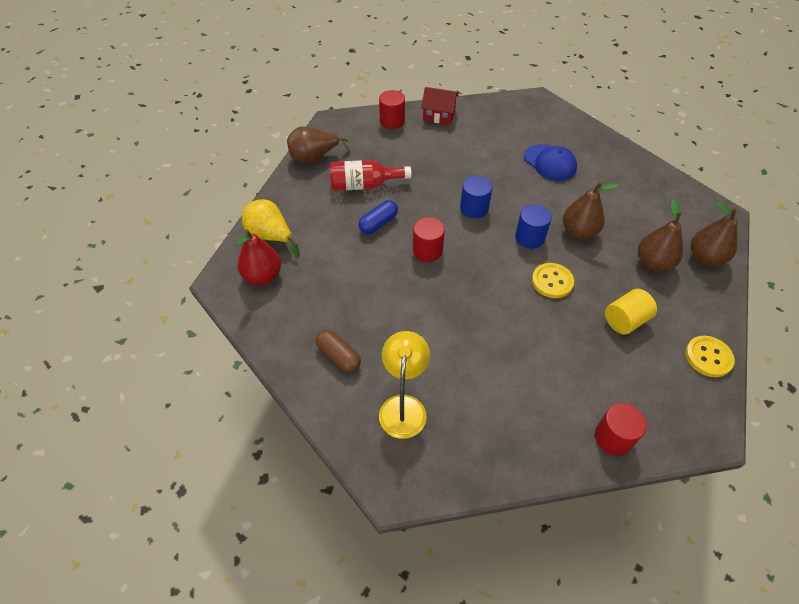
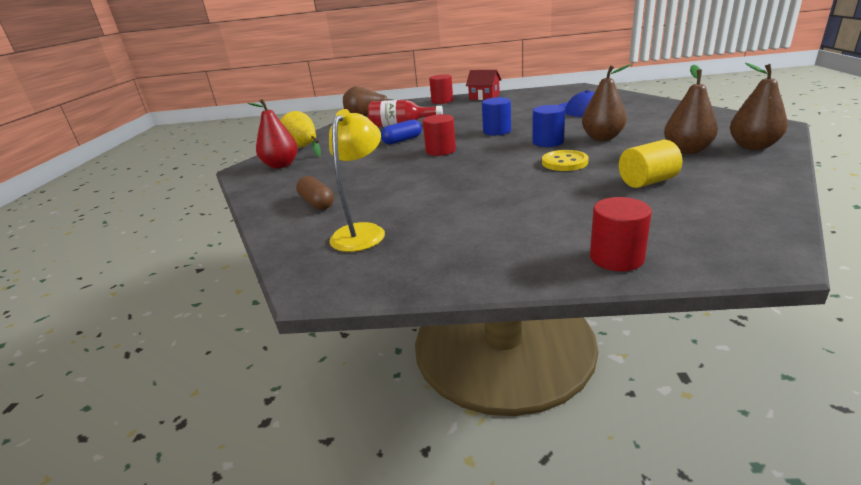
camera: 15 degrees right, 25 degrees down
(708, 357) = (759, 203): yellow button -> none

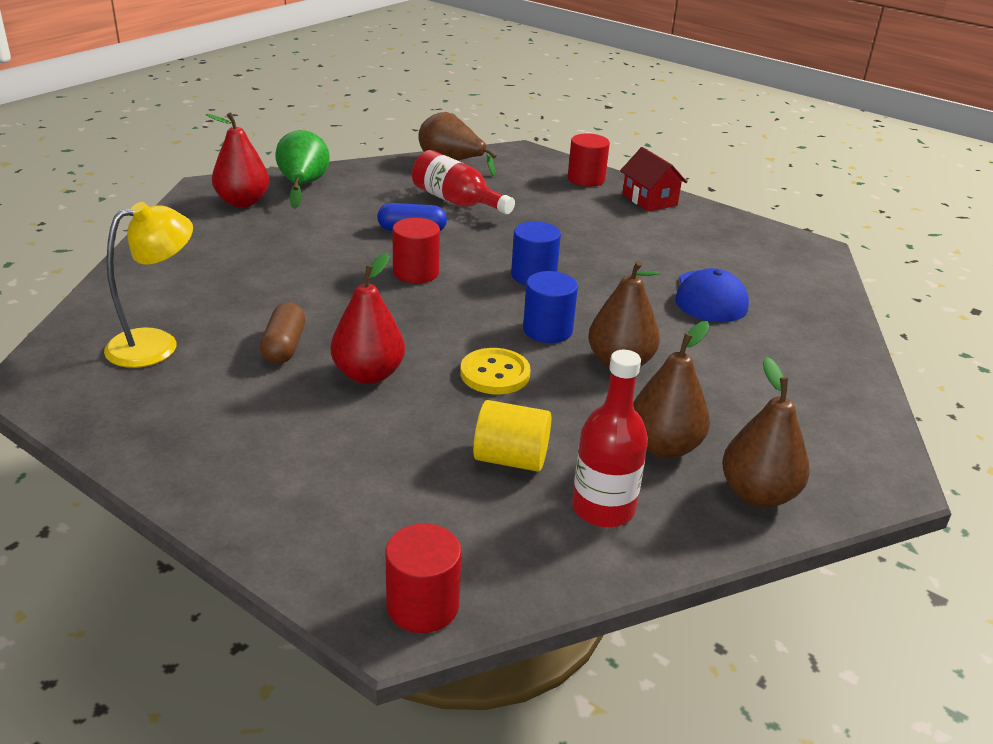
camera: 30 degrees right, 5 degrees up
(303, 148) = (303, 185): yellow pear -> green pear
(317, 203) = (184, 280): brown capsule -> brown capsule (284, 346)
(510, 188) = (368, 374): none -> red pear
(616, 258) = (277, 522): red cylinder -> red cylinder (422, 605)
(722, 177) = (603, 508): none -> red bottle

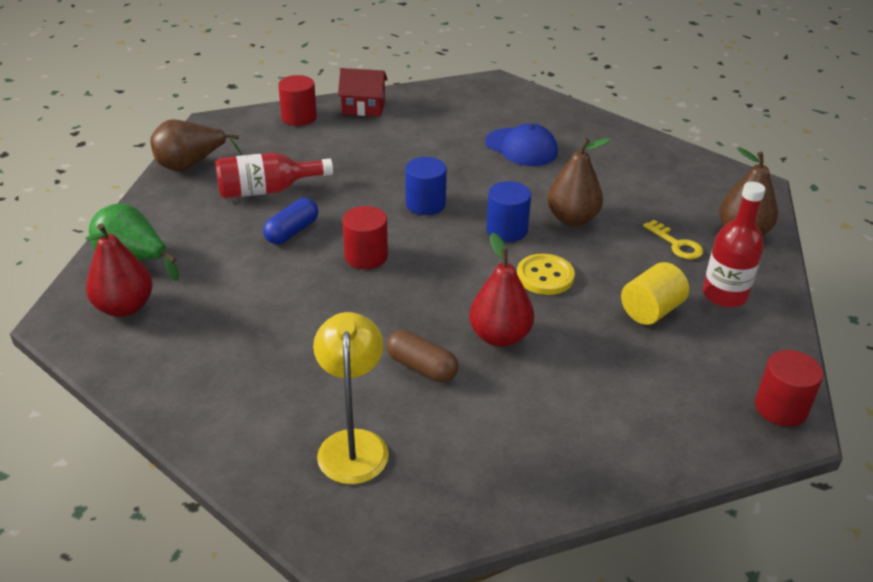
camera: 55 degrees left, 5 degrees up
(664, 447) = (676, 244): brown pear -> yellow key

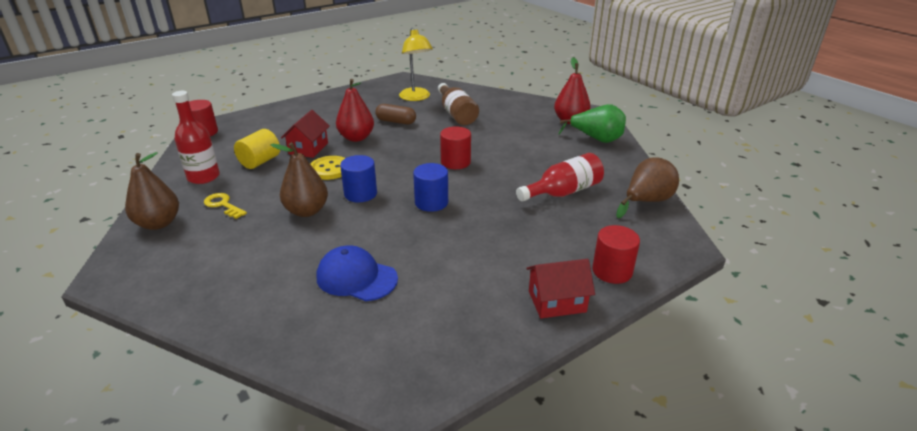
camera: 165 degrees right, 5 degrees down
(292, 231) = (517, 168): blue capsule -> none
(302, 367) = (456, 114): none -> brown bottle
(579, 325) = (308, 148): none -> red house

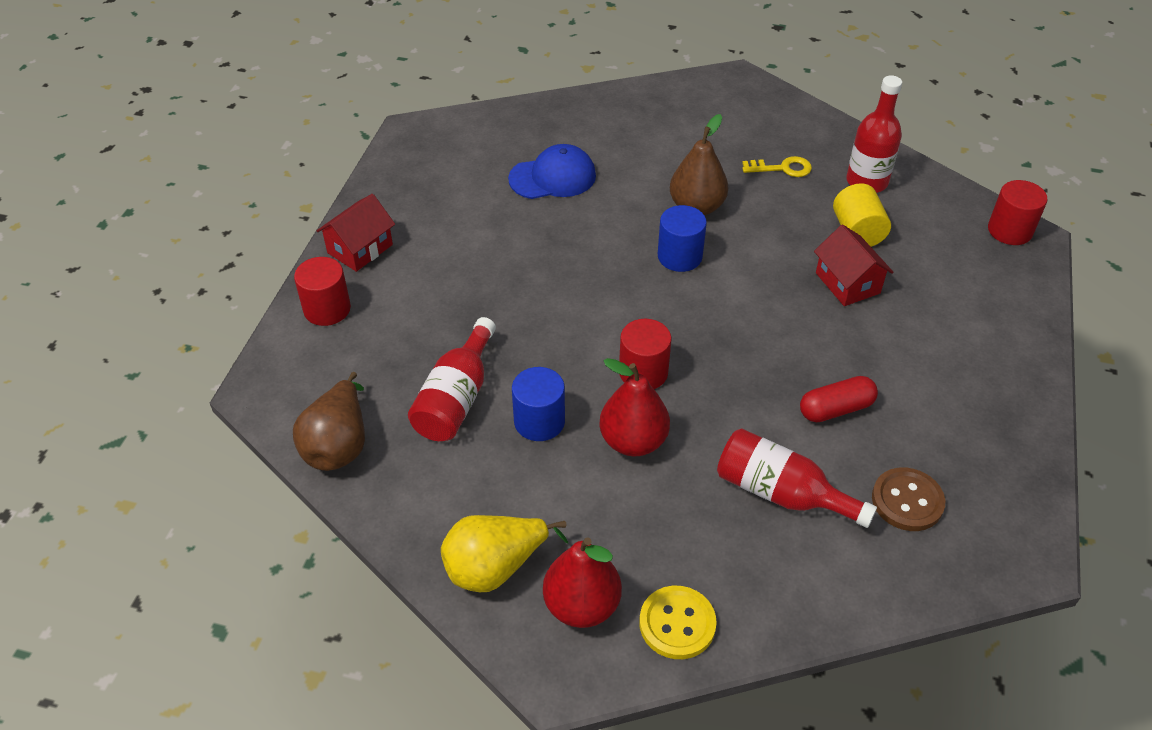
camera: 140 degrees right, 15 degrees up
(158, 223) = (796, 125): brown pear -> none
(330, 169) = (766, 268): yellow button -> yellow button (677, 624)
(356, 138) = (828, 338): red pear -> red pear (633, 441)
(396, 121) = (836, 409): brown capsule -> red capsule
(416, 98) = (907, 501): yellow lamp -> brown button
(431, 202) = (591, 289): blue cylinder -> blue cylinder (539, 421)
(456, 114) = (781, 493): brown bottle -> red bottle
(596, 139) = (495, 567): green pear -> yellow pear

